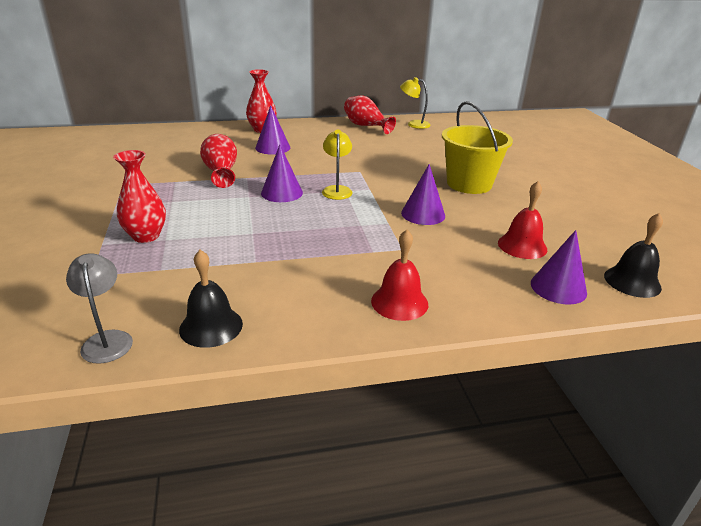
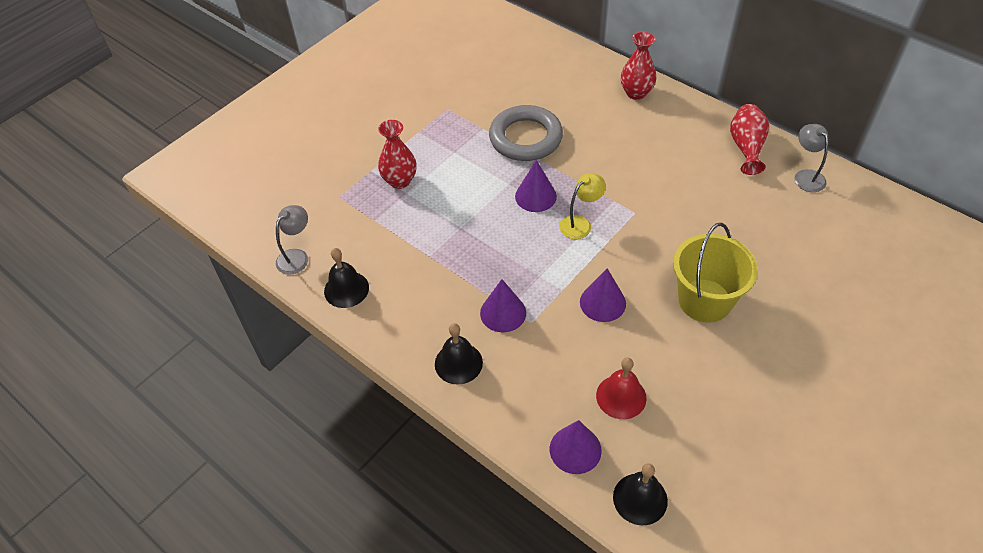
camera: 55 degrees right, 20 degrees up
(221, 172) = (525, 138): red vase -> grey ring
(272, 147) = (608, 128): purple cone -> purple cone (503, 313)
(399, 302) = (458, 363): red bell -> black bell
(413, 124) = (806, 176): yellow lamp -> grey lamp

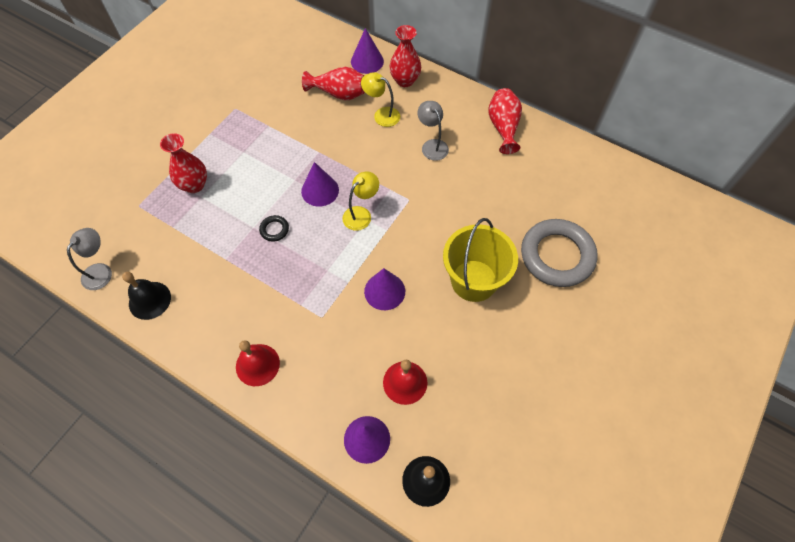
camera: 10 degrees left, 10 degrees up
(458, 363) = (257, 364): black bell -> red bell
(484, 231) = (274, 229): none -> black ring
(503, 313) = (296, 310): purple cone -> purple cone (367, 61)
(525, 138) = (308, 133): grey ring -> grey ring (557, 256)
(561, 101) = (339, 93): none -> red vase
(608, 125) = (381, 115): none -> yellow lamp
(806, 176) = (555, 151): grey lamp -> grey lamp (432, 145)

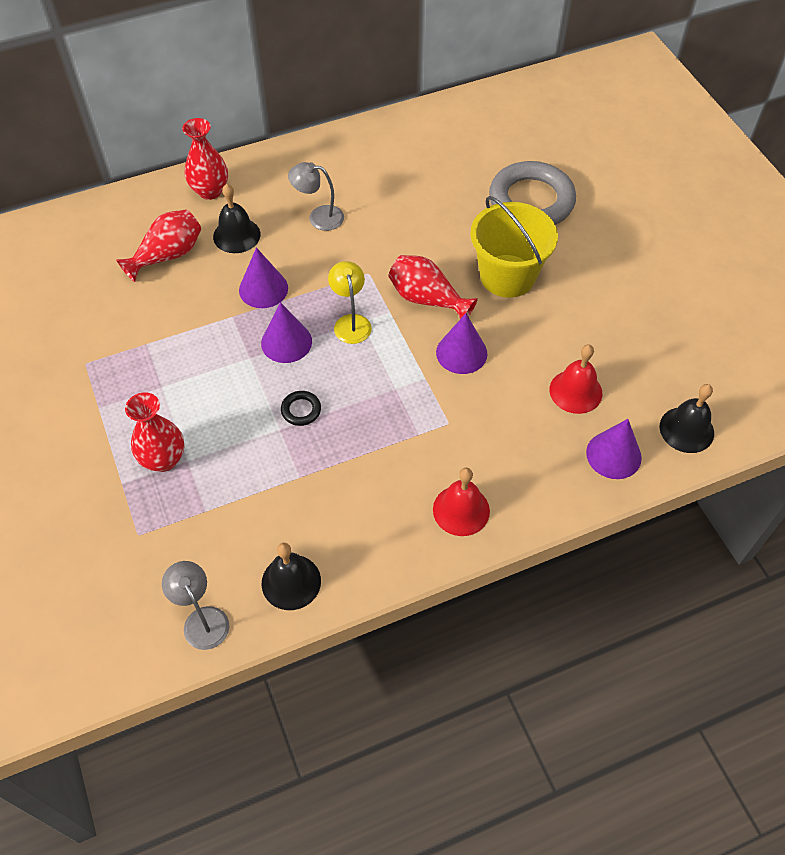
camera: 55 degrees left, 5 degrees down
(367, 61) = (147, 207): purple cone -> purple cone (263, 289)
(381, 115) = (236, 235): yellow lamp -> black bell
(503, 127) = (351, 151): red vase -> red vase (427, 299)

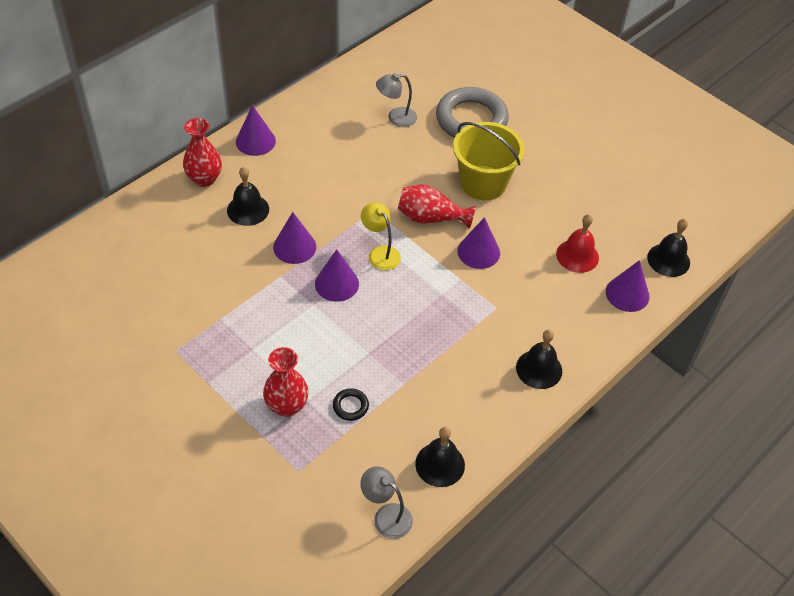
camera: 25 degrees left, 5 degrees down
(168, 255) = (197, 242): red vase -> none
(283, 164) = (255, 141): none -> purple cone
(301, 410) = (377, 333): black ring -> black ring (350, 406)
(318, 217) = (309, 176): grey lamp -> grey lamp (396, 118)
(461, 510) = (539, 369): red bell -> black bell

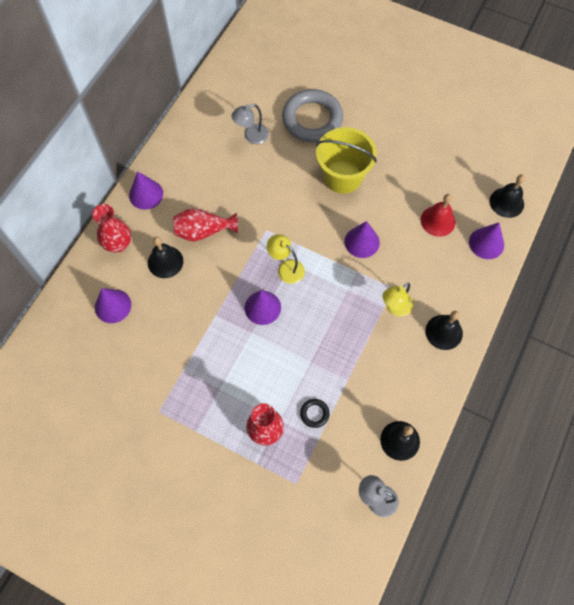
camera: 15 degrees left, 15 degrees up
(294, 247) = (216, 284): purple cone -> purple cone (113, 306)
(430, 218) = (313, 223): red vase -> red vase (203, 231)
(490, 328) = (395, 308): none -> yellow lamp

